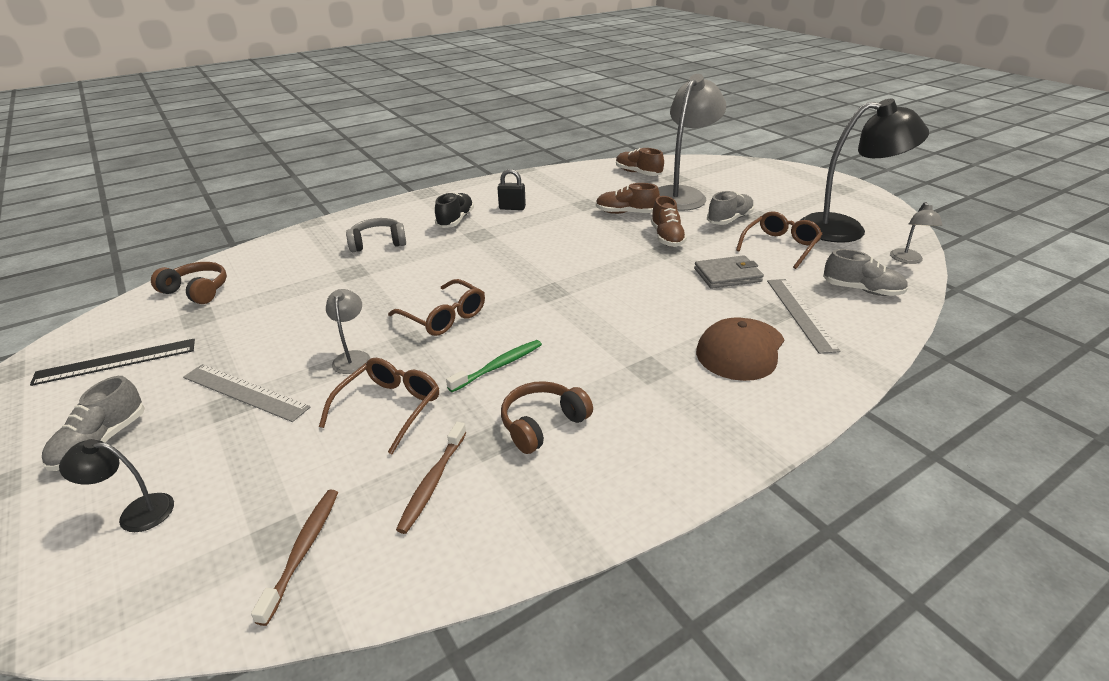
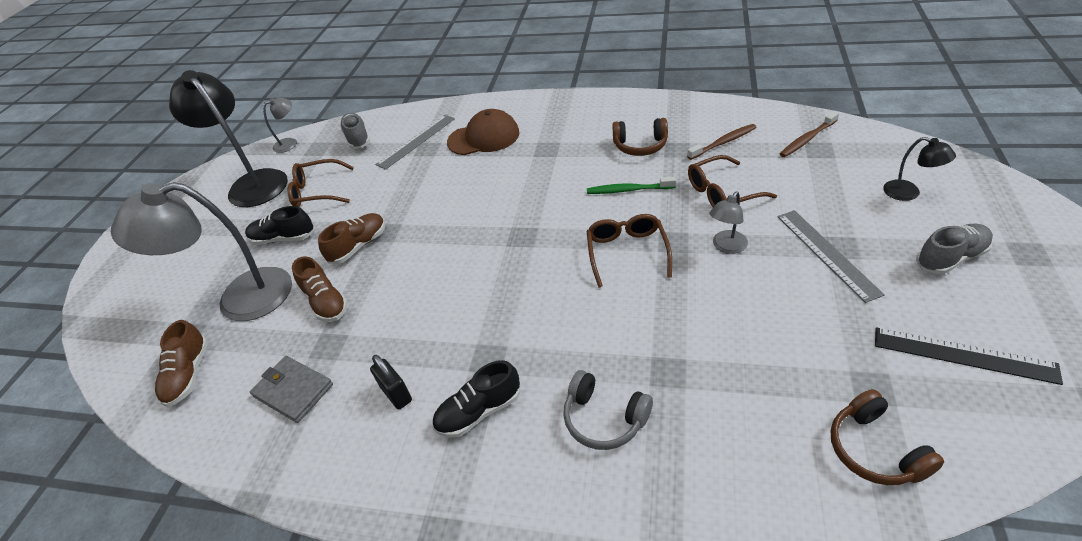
camera: 130 degrees left, 10 degrees up
(727, 275) = (395, 186): grey wallet -> grey wallet (293, 391)
(729, 219) = (283, 238): grey shoe -> black shoe

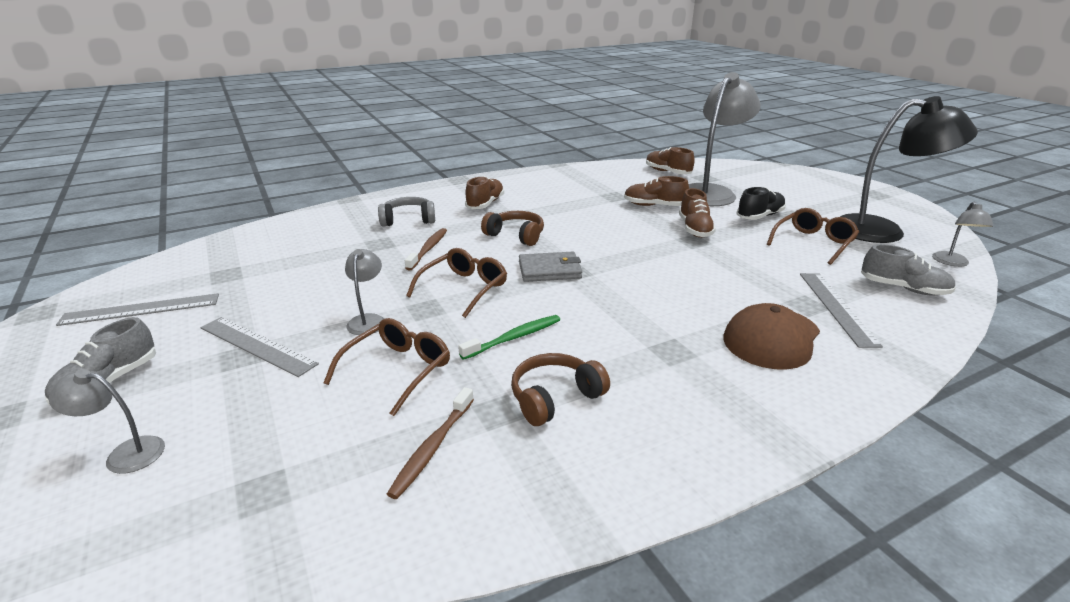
camera: 135 degrees right, 15 degrees down
(293, 391) = (600, 183): grey wallet -> grey wallet (550, 270)
(396, 394) = (541, 196): black padlock -> none
(479, 411) = (485, 204): black shoe -> brown shoe
(627, 252) = (464, 288): brown glasses -> brown glasses turned 105 degrees counterclockwise
(807, 139) = (285, 508): brown toothbrush -> brown toothbrush (428, 249)
(874, 449) = (230, 252): brown headphones -> brown headphones (516, 235)
(908, 193) = (125, 454): black lamp -> grey lamp
(963, 355) = (141, 309): black ruler -> grey ruler

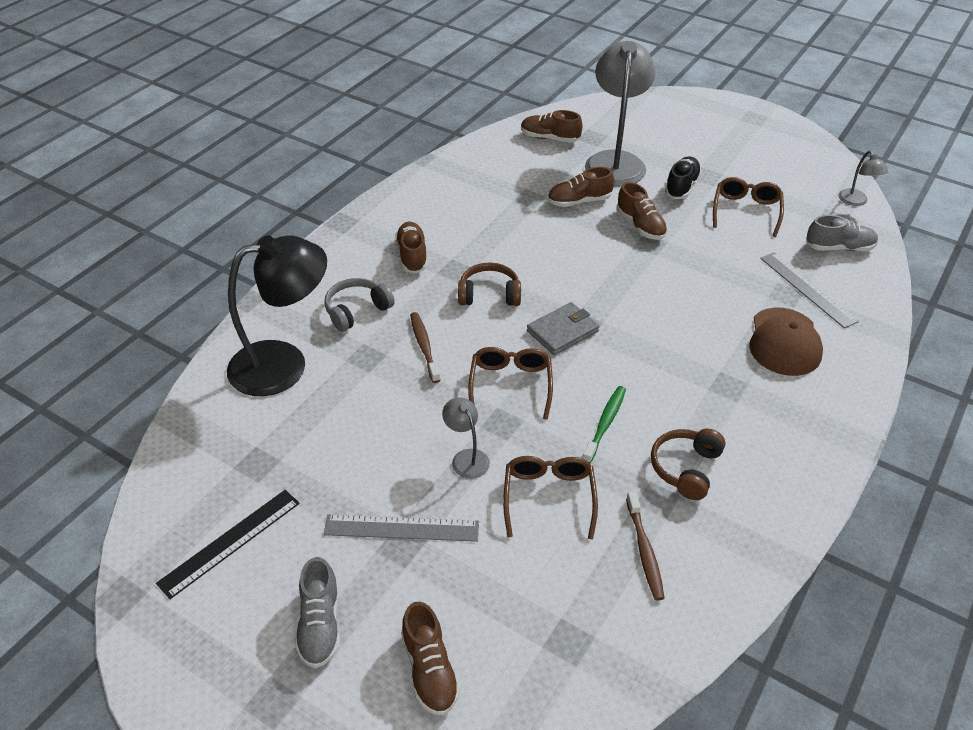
camera: 30 degrees left, 15 degrees up
(125, 454) = (430, 670): grey lamp -> brown shoe
(141, 309) = (230, 542): grey ruler -> black ruler
(882, 231) = (787, 174): black lamp -> black lamp (284, 364)

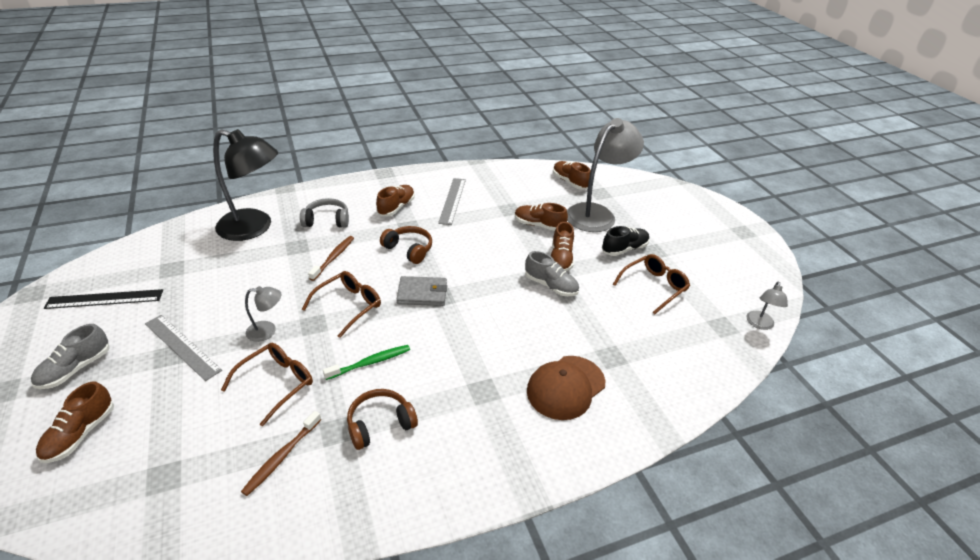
camera: 35 degrees right, 5 degrees down
(466, 458) = (267, 331): grey lamp -> grey lamp turned 75 degrees clockwise
(807, 289) = (634, 362): grey ruler -> grey ruler (452, 200)
(839, 248) = (700, 348): grey shoe -> grey shoe (550, 286)

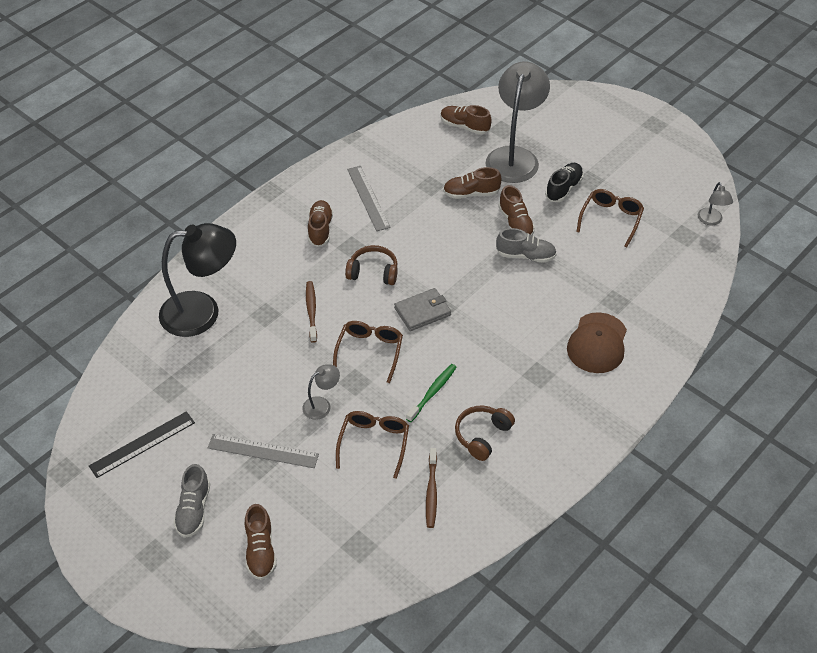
camera: 25 degrees left, 10 degrees up
(327, 220) = (266, 273): grey headphones -> none

